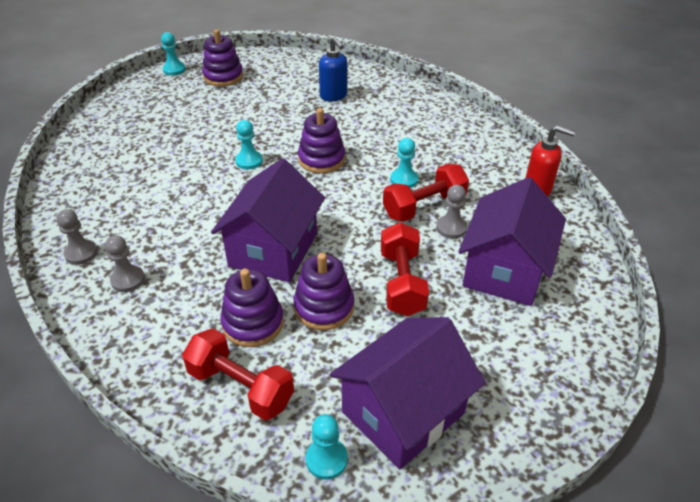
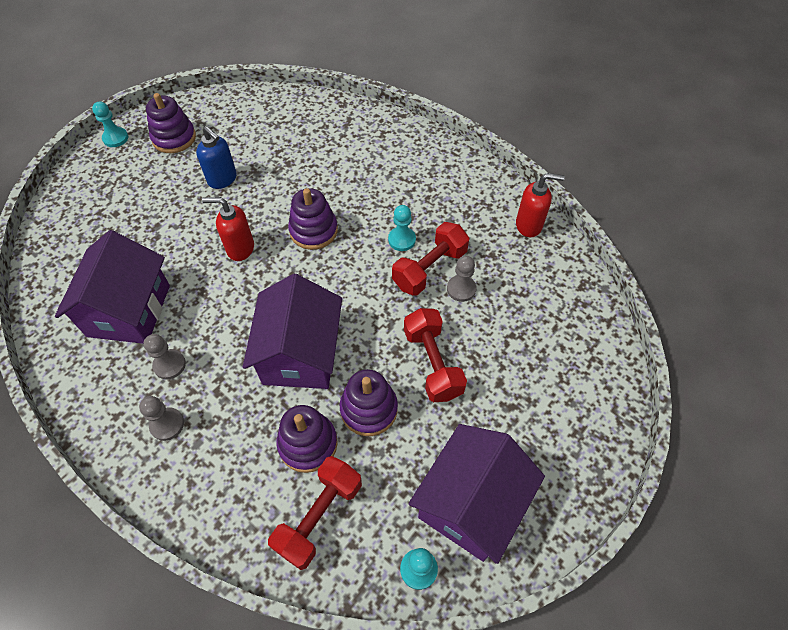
camera: 15 degrees left, 15 degrees up
(81, 253) = (106, 404): grey pawn -> grey pawn (169, 365)
(240, 387) = (319, 516): red dumbbell -> red dumbbell turned 75 degrees counterclockwise
(249, 161) = (240, 248): turquoise pawn -> red soap dispenser
(333, 96) = (301, 143): blue soap dispenser -> blue soap dispenser (222, 179)
(504, 270) = (521, 327): purple house -> purple house (129, 310)

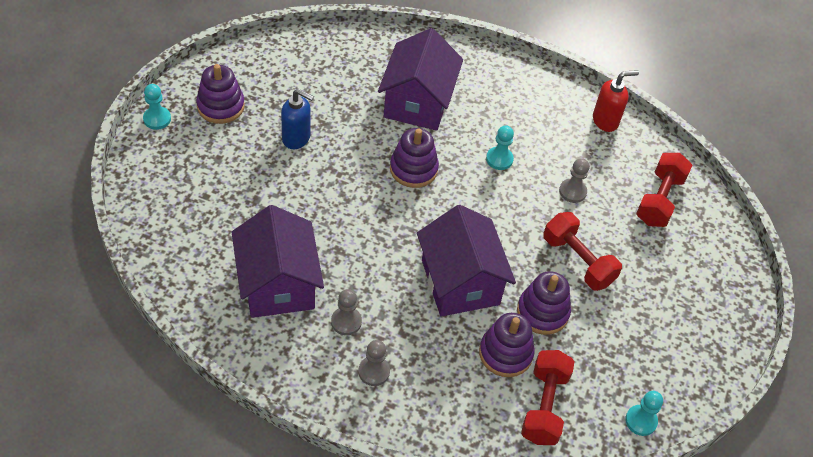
camera: 25 degrees left, 5 degrees down
(240, 248) = (352, 201): red soap dispenser -> none
(429, 269) = (537, 180): red dumbbell -> red dumbbell (659, 200)
(471, 503) = (658, 362): purple house -> purple house (417, 102)

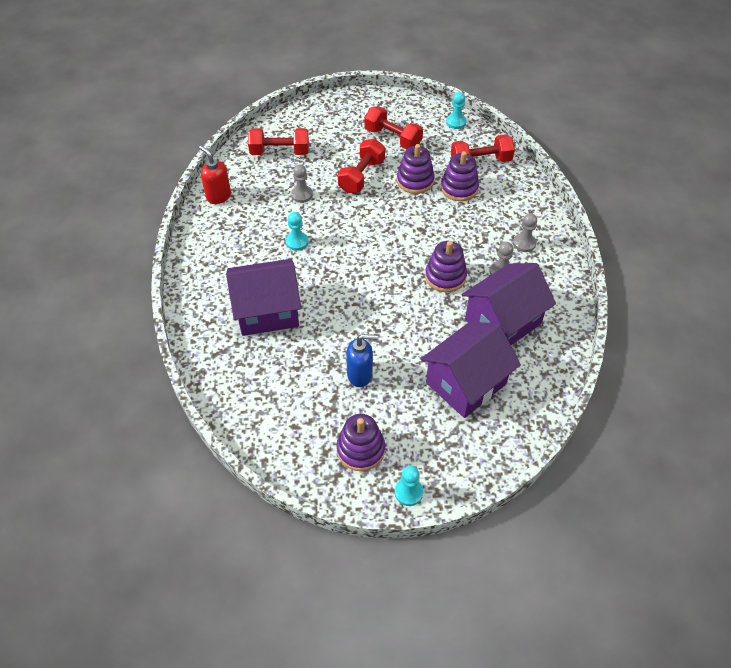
camera: 110 degrees left, 0 degrees up
(296, 138) = (360, 375): blue soap dispenser -> blue soap dispenser turned 90 degrees clockwise
(413, 169) = (341, 287): purple stacking toy -> purple stacking toy (445, 276)
(460, 282) = (423, 226): purple house -> purple house (466, 383)
(637, 327) = (393, 138): none -> red dumbbell

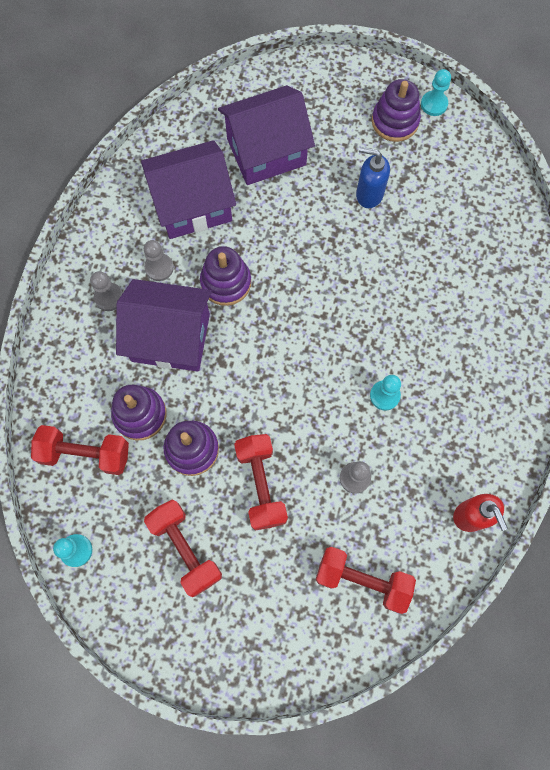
camera: 160 degrees left, 20 degrees up
(267, 311) = (447, 304): purple house -> purple house (171, 337)
(361, 176) = (261, 484): red dumbbell -> red dumbbell turned 60 degrees counterclockwise
(408, 492) = (365, 72): turquoise pawn -> turquoise pawn (434, 104)

